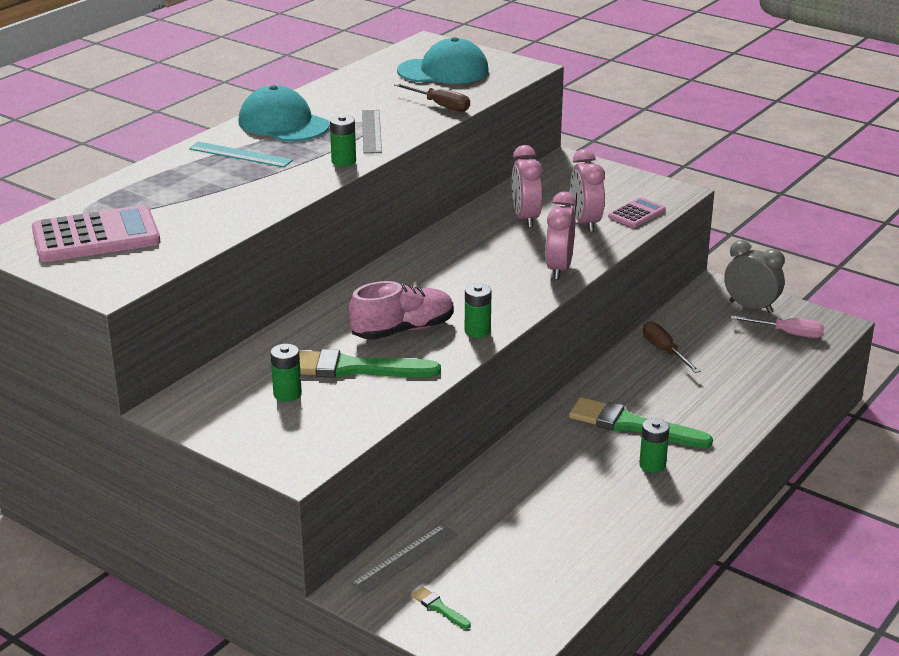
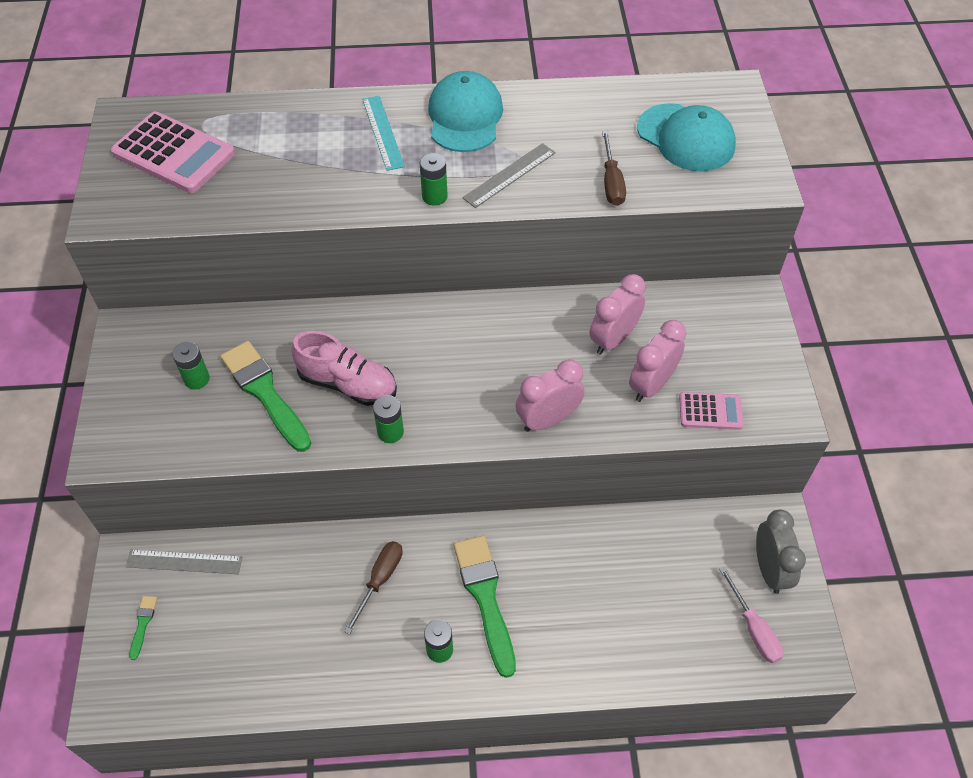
camera: 50 degrees right, 25 degrees up
(664, 351) = (624, 548): brown screwdriver -> brown screwdriver (380, 580)

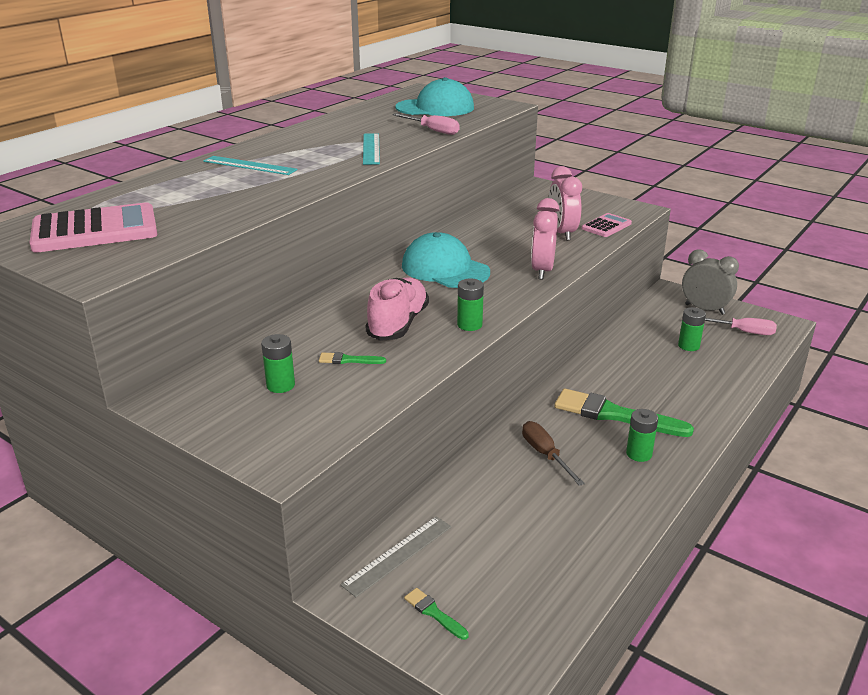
camera: 50 degrees left, 25 degrees down
(264, 392) = (348, 360): green brush -> green brush, size x0.44
(348, 384) = (398, 324): pink shoe -> pink shoe turned 45 degrees counterclockwise
(434, 196) = (344, 170): green battery -> green battery (688, 346)
(465, 117) = (292, 143): turquoise cap -> turquoise cap (445, 269)
(509, 175) = (371, 148): grey ruler -> turquoise ruler
(611, 182) = (433, 130): brown screwdriver -> pink screwdriver
(613, 339) = (508, 230): pink clock -> none

